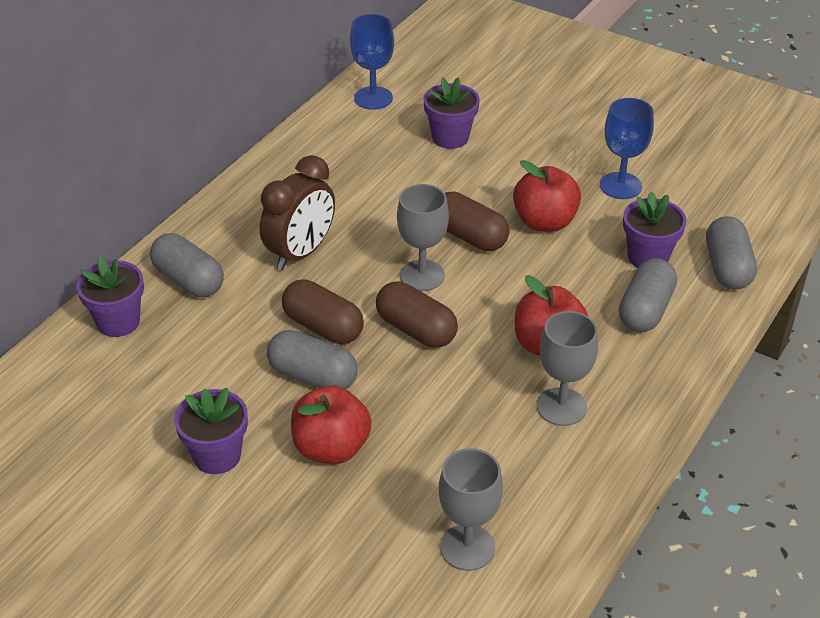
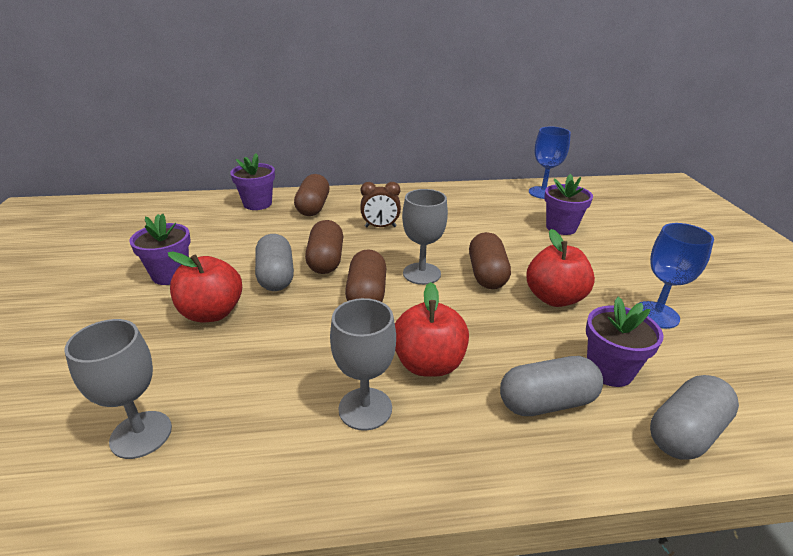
camera: 50 degrees right, 10 degrees down
(189, 280) = (313, 207): grey capsule -> brown capsule
(301, 253) = (380, 227): brown clock -> brown clock, size x0.63

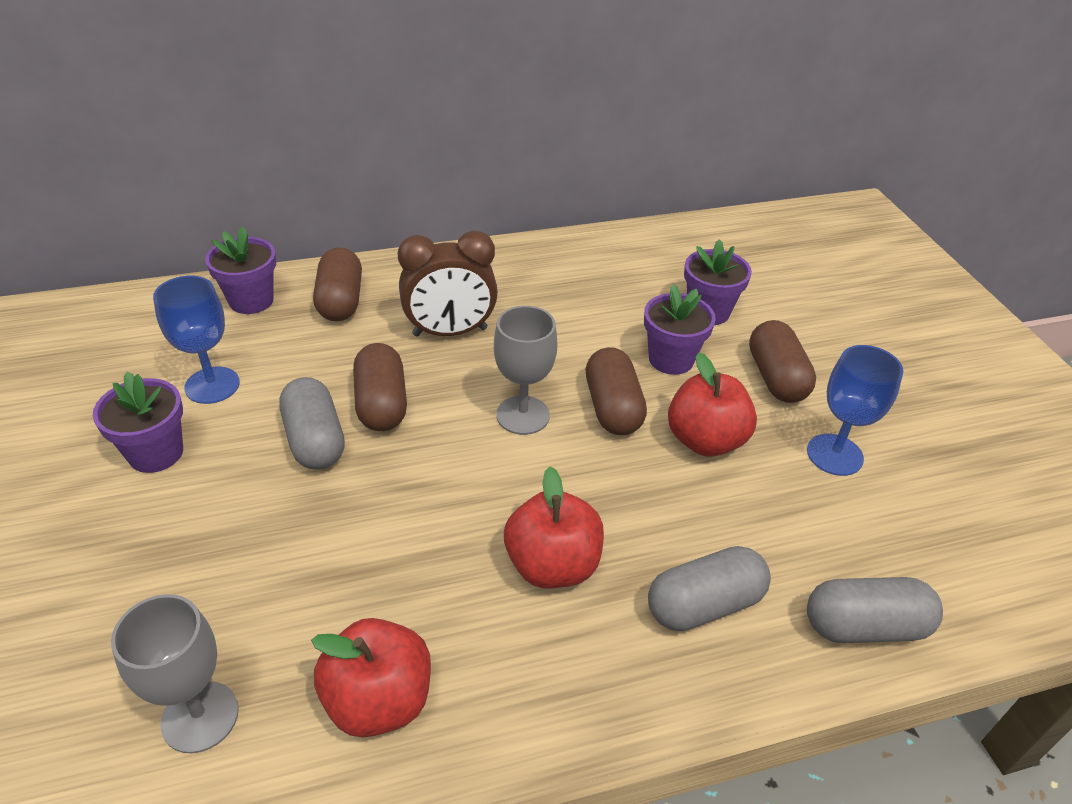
camera: 10 degrees left, 10 degrees up
(212, 313) = (238, 515): red apple -> red apple (379, 700)
(365, 408) = (482, 642): grey goblet -> none
(367, 294) = (452, 460): brown capsule -> brown capsule (776, 378)
(380, 227) = (450, 332): brown clock -> brown clock, size x1.59
(543, 193) = (679, 244): blue goblet -> blue goblet (212, 385)
(609, 370) = (777, 548): purple flower pot -> purple flower pot (671, 359)
(685, 432) = (864, 626): grey capsule -> grey capsule turned 45 degrees clockwise

